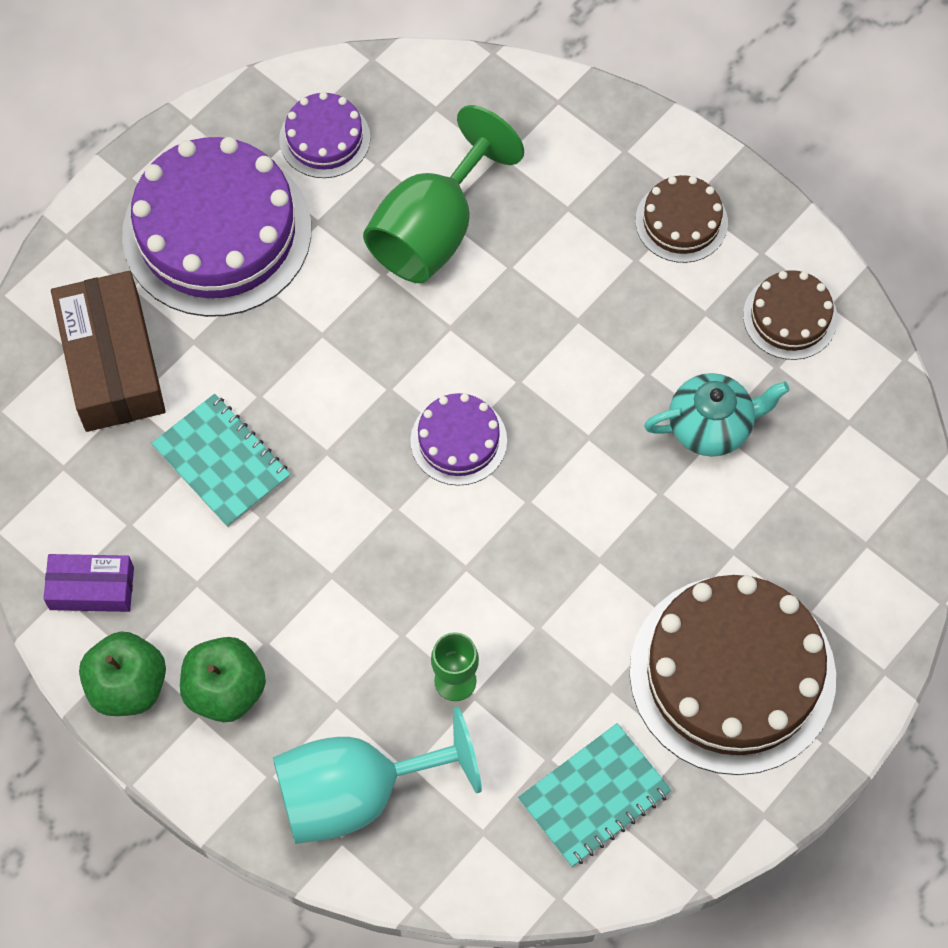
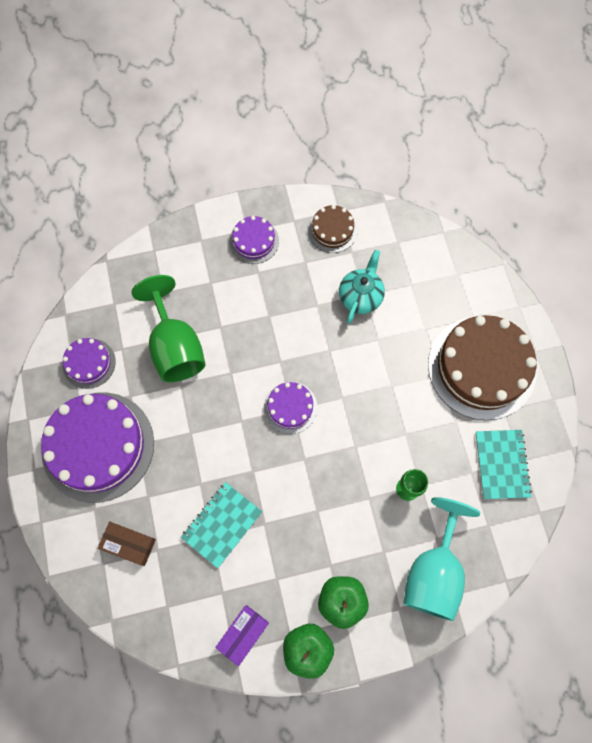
camera: 55 degrees left, 5 degrees up
(112, 363) = (129, 544): brown box -> brown box, size x0.57
(222, 462) = (222, 524): turquoise notebook -> turquoise notebook turned 45 degrees counterclockwise
(681, 221) = (254, 241): brown cake -> purple cake

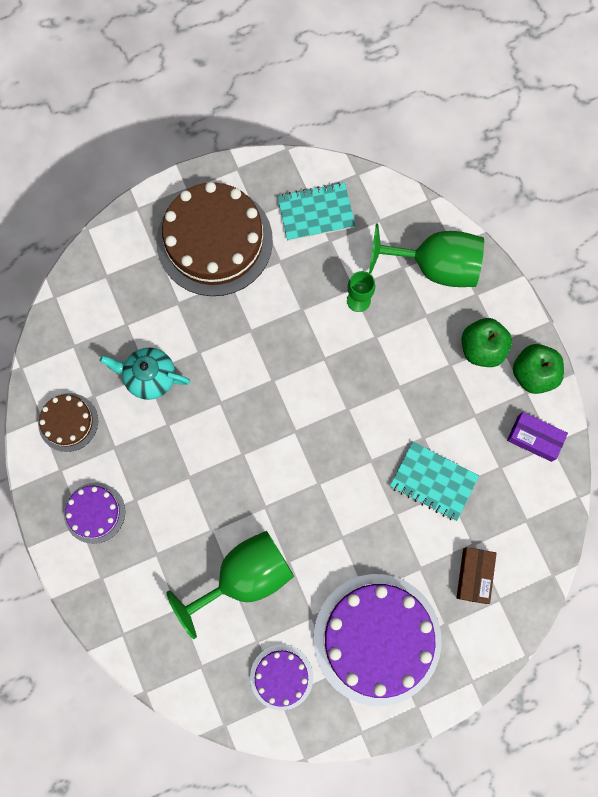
camera: 100 degrees left, 5 degrees up
(290, 407) = (293, 433): purple cake -> none
(433, 571) = (435, 266): turquoise goblet -> green goblet

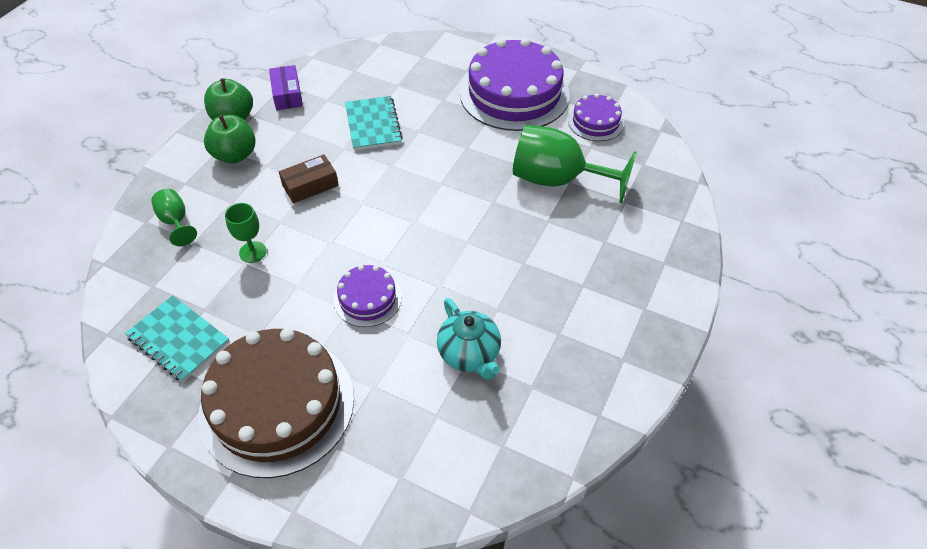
camera: 130 degrees left, 25 degrees down
(68, 422) = (577, 388): brown cake -> none
(94, 512) = (625, 305): purple cake -> purple cake (367, 298)
(435, 266) = (176, 222): green goblet -> green goblet, size x0.49
(474, 576) = (419, 74): brown box -> brown box (310, 185)

